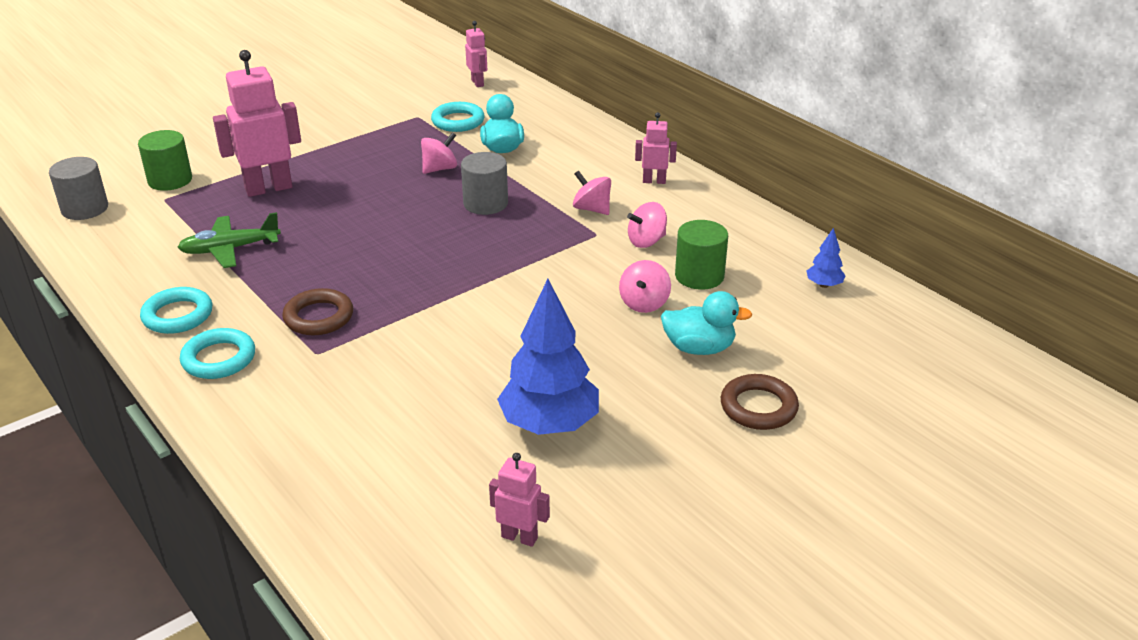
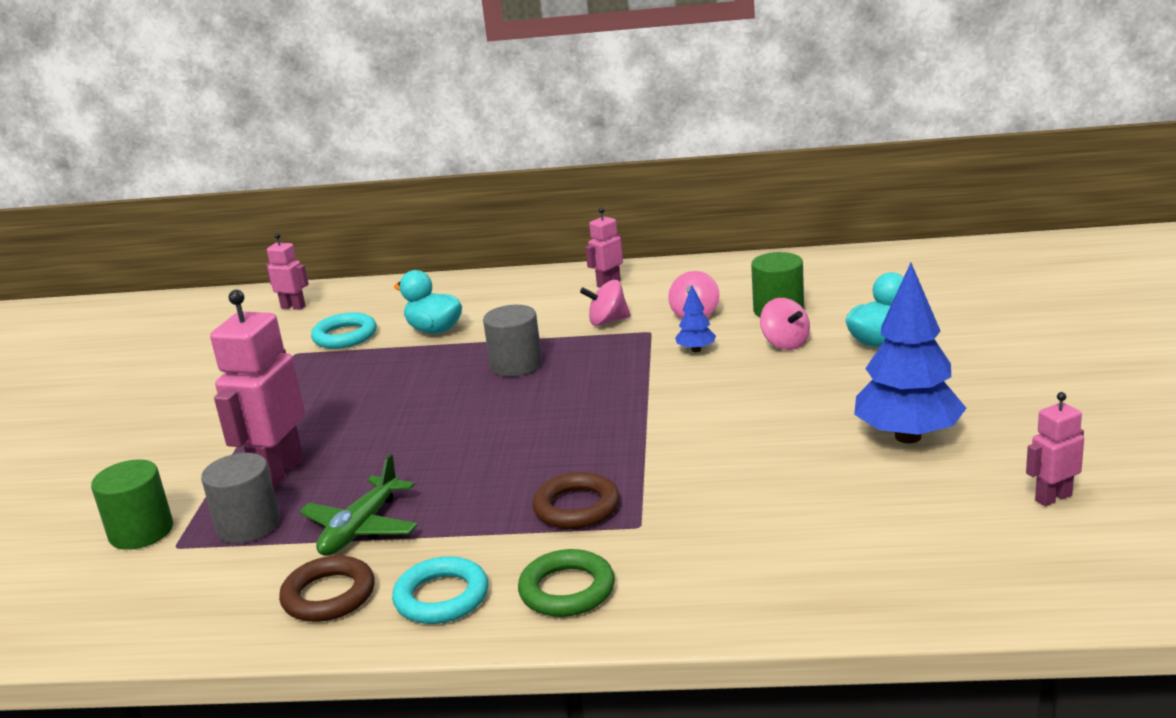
camera: 45 degrees left, 10 degrees down
(85, 209) = (92, 611): grey cylinder -> grey cylinder (248, 526)
(219, 359) = (567, 590): turquoise ring -> green ring
(440, 169) = (414, 369): pink spinning top -> none
(758, 407) = (986, 344): brown ring -> brown ring (329, 595)
(824, 285) = (858, 270): blue tree -> blue tree (696, 350)

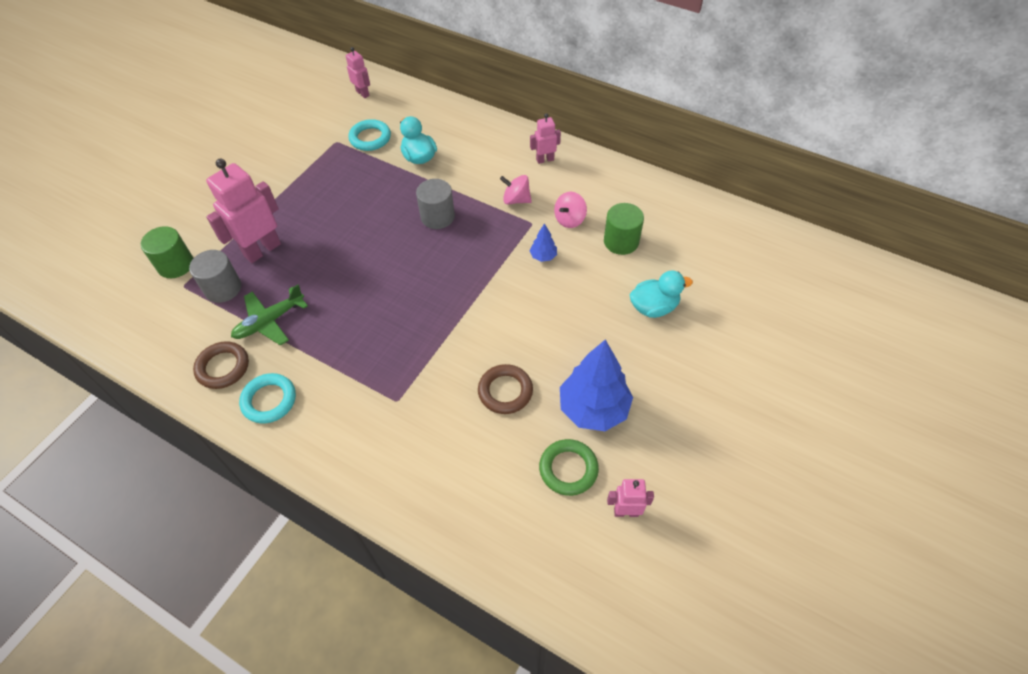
camera: 25 degrees right, 30 degrees up
(567, 590) = (327, 431): green ring -> green ring (568, 469)
(576, 507) = (378, 366): brown ring -> brown ring (505, 391)
(785, 343) = (598, 278): pink spinning top -> none

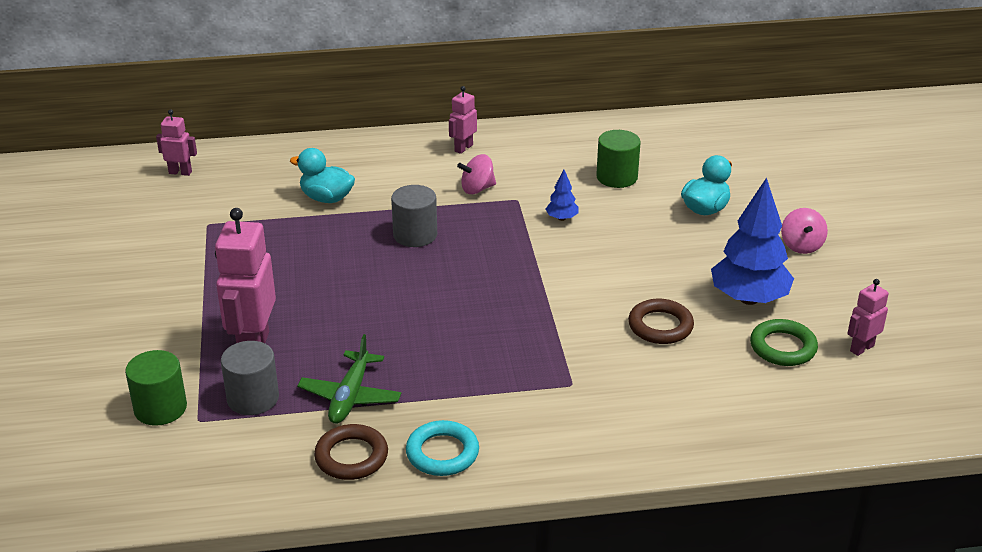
camera: 40 degrees left, 20 degrees down
(370, 138) = (246, 205): turquoise ring -> none
(569, 219) = (549, 182): pink spinning top -> pink spinning top (801, 245)

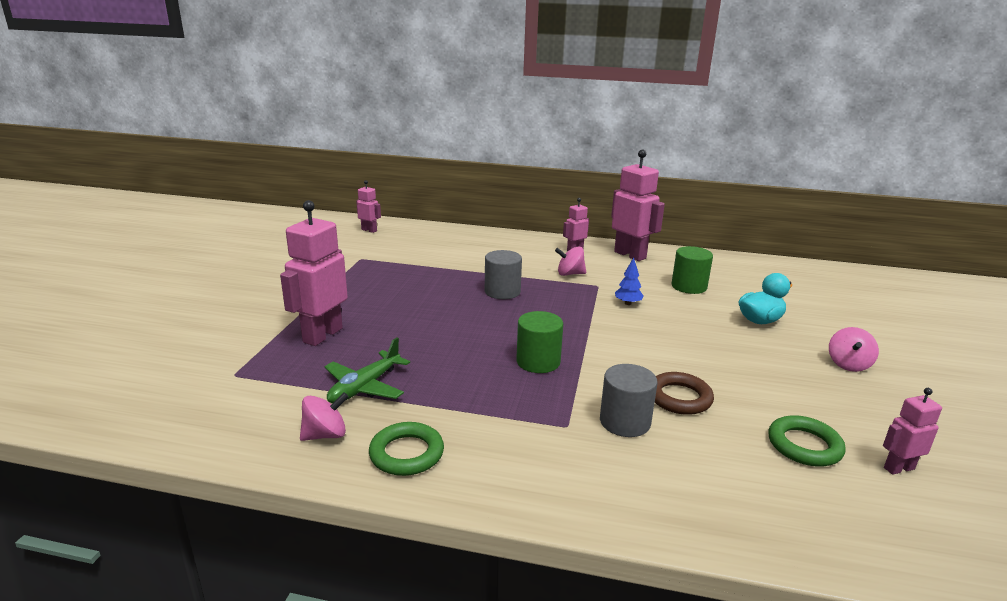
camera: 20 degrees right, 10 degrees down
(160, 408) = (216, 359): green cylinder -> green cylinder (538, 362)
(253, 398) = (288, 369): grey cylinder -> grey cylinder (625, 422)
(326, 198) = (454, 259): turquoise duck -> none
(351, 457) = (325, 435): brown ring -> pink spinning top
(442, 453) = (406, 453): turquoise ring -> green ring
(532, 141) = (630, 255): none -> pink robot
(748, 298) = (779, 395): blue tree -> none

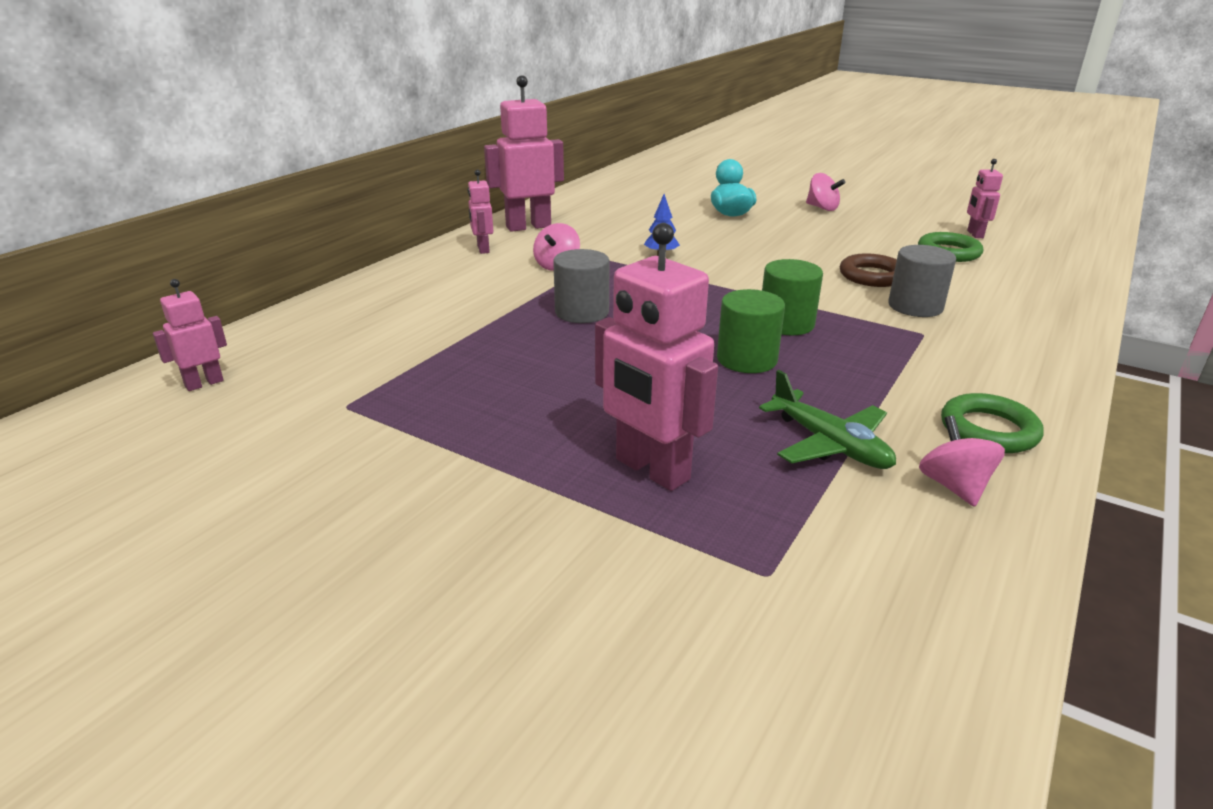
camera: 70 degrees left, 5 degrees up
(689, 286) = (637, 221): green cylinder -> green cylinder (746, 359)

